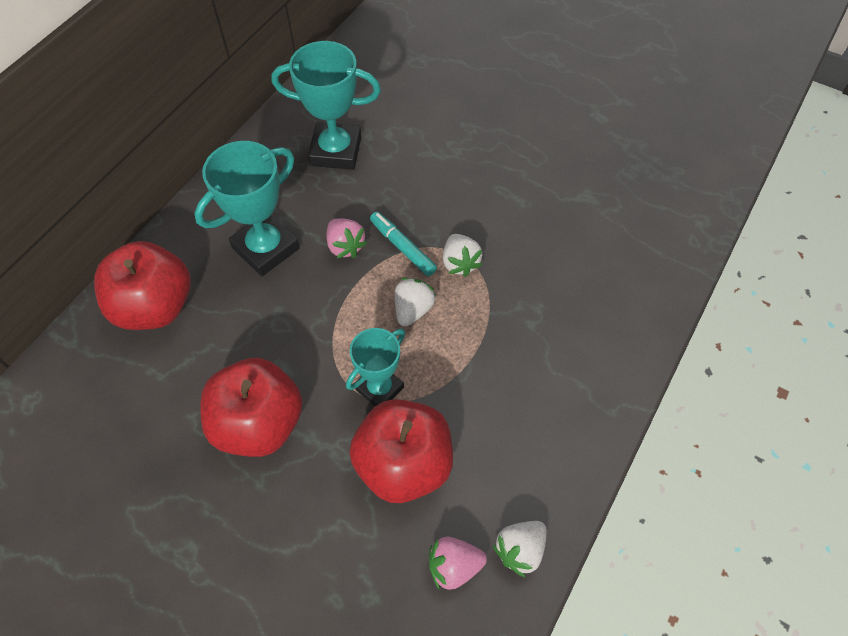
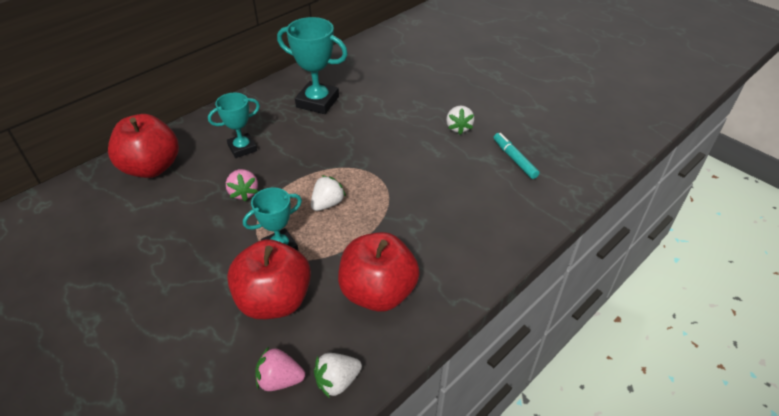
camera: 15 degrees right, 15 degrees down
(259, 423) = (184, 251): red apple -> red apple (378, 292)
(266, 248) = (242, 148): turquoise trophy -> turquoise trophy, size x0.64
(345, 246) = (297, 157): pink strawberry -> pink strawberry (244, 193)
(402, 247) = (337, 165): turquoise marker -> turquoise marker (514, 159)
(460, 263) = (375, 182): white strawberry -> white strawberry (458, 128)

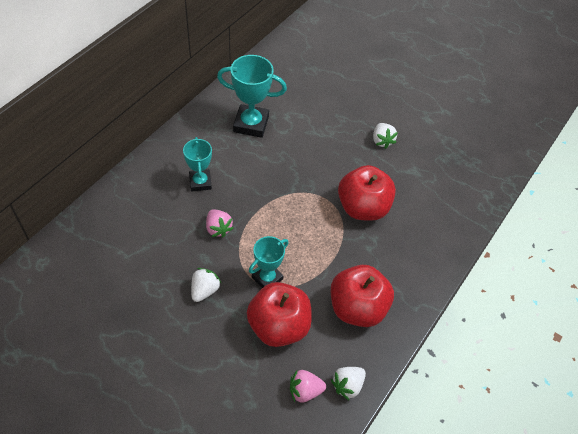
camera: 15 degrees left, 10 degrees up
(152, 167) = (125, 212): red apple -> red apple (362, 207)
(242, 148) = (200, 182): turquoise trophy -> turquoise trophy turned 60 degrees counterclockwise
(327, 204) = (293, 231): white strawberry -> white strawberry (204, 290)
(514, 159) = (434, 169): turquoise marker -> none

